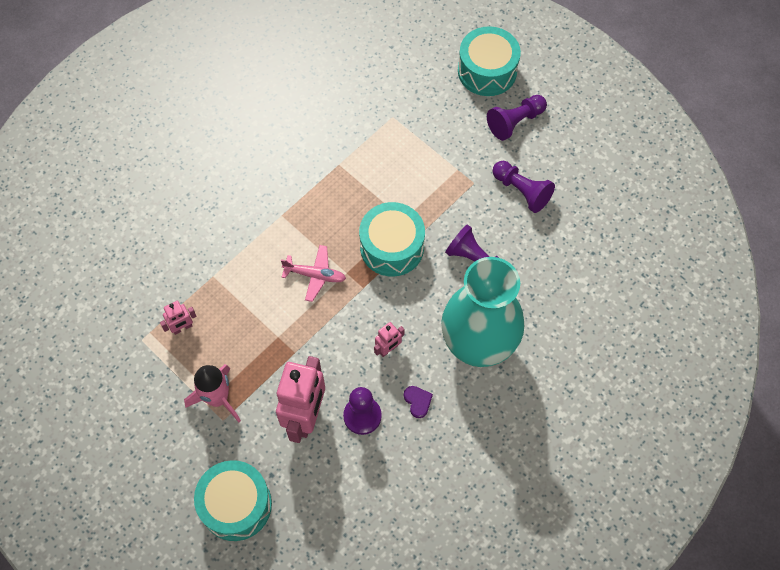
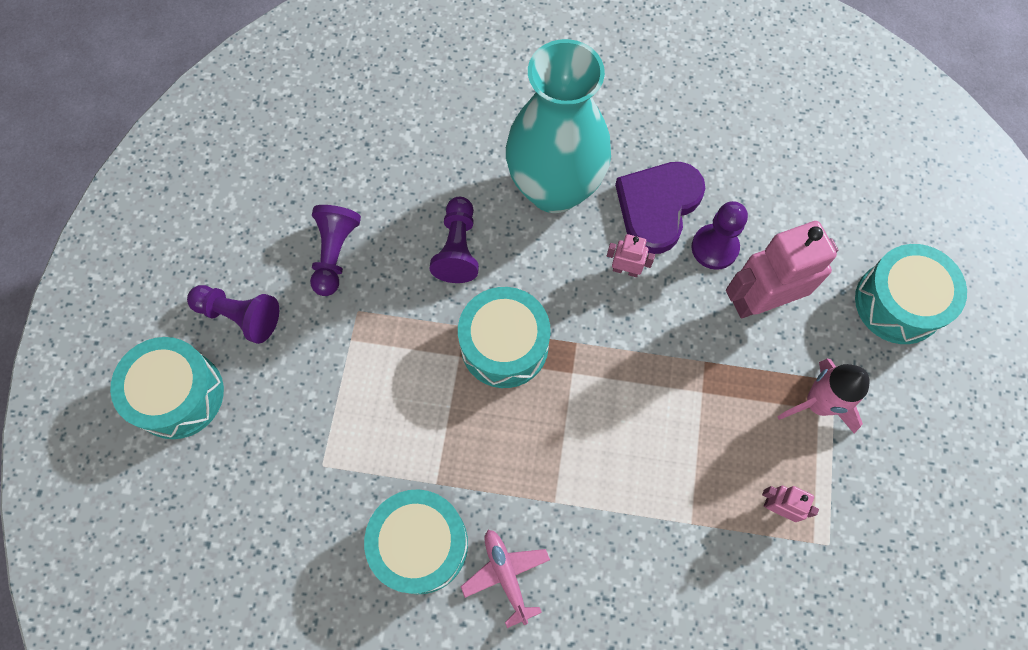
camera: 125 degrees left, 5 degrees up
(313, 138) = (420, 544): none -> turquoise drum
(315, 275) = (600, 405): pink plane -> pink plane (506, 575)
(417, 401) = (657, 207): purple heart -> purple heart, size x2.48

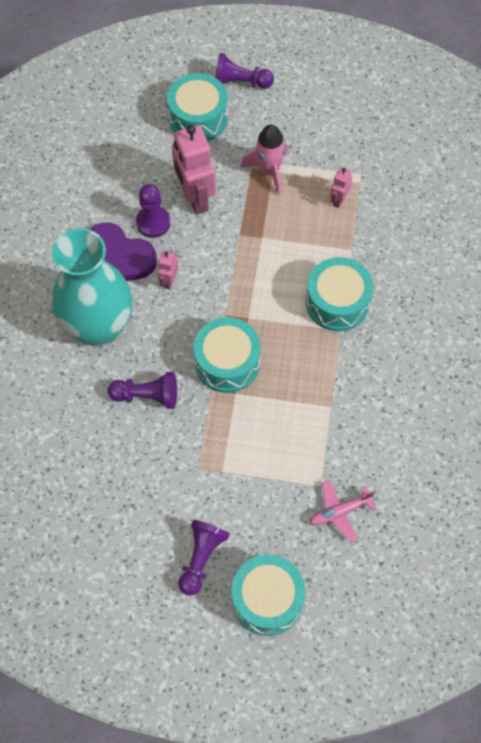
camera: 90 degrees left, 5 degrees down
(335, 254) = (149, 488): purple pawn -> purple pawn (240, 82)
(420, 544) = (373, 415): turquoise drum -> turquoise drum (337, 302)
(506, 575) = (390, 361): pink plane -> pink plane (339, 512)

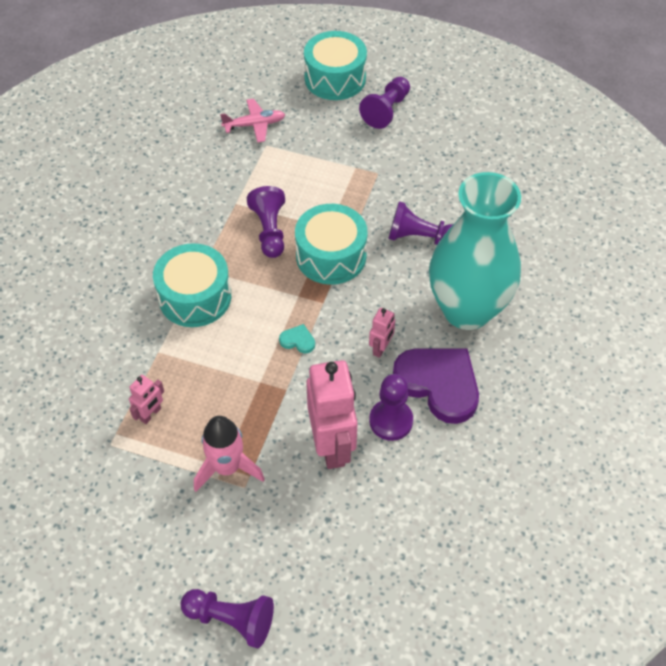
camera: 170 degrees left, 10 degrees down
(198, 118) = (306, 566): turquoise drum -> none
(239, 276) = (298, 340): none -> turquoise heart
(290, 381) = (269, 230): none -> purple pawn

